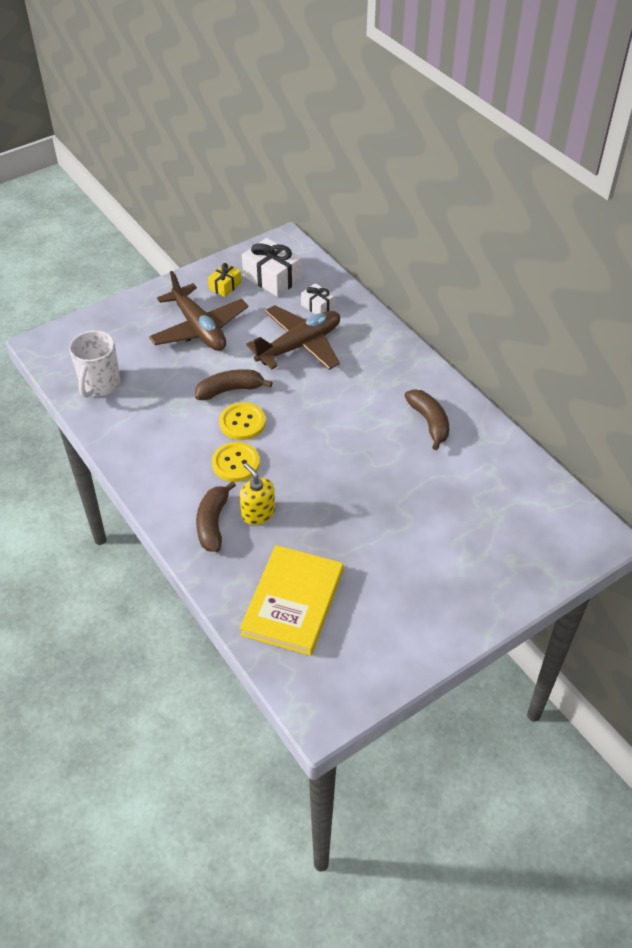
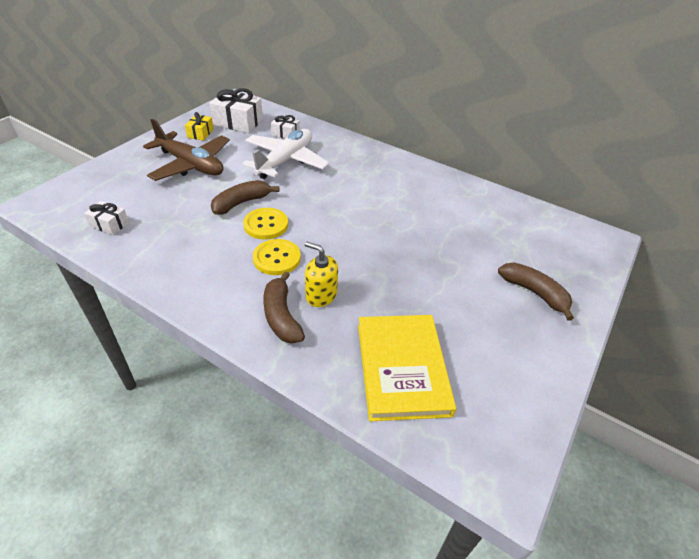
camera: 25 degrees left, 5 degrees down
(99, 385) = (109, 224): white mug -> white gift
(299, 346) = (285, 161): brown plane -> white plane
(429, 422) = (422, 191): brown banana -> brown banana (534, 293)

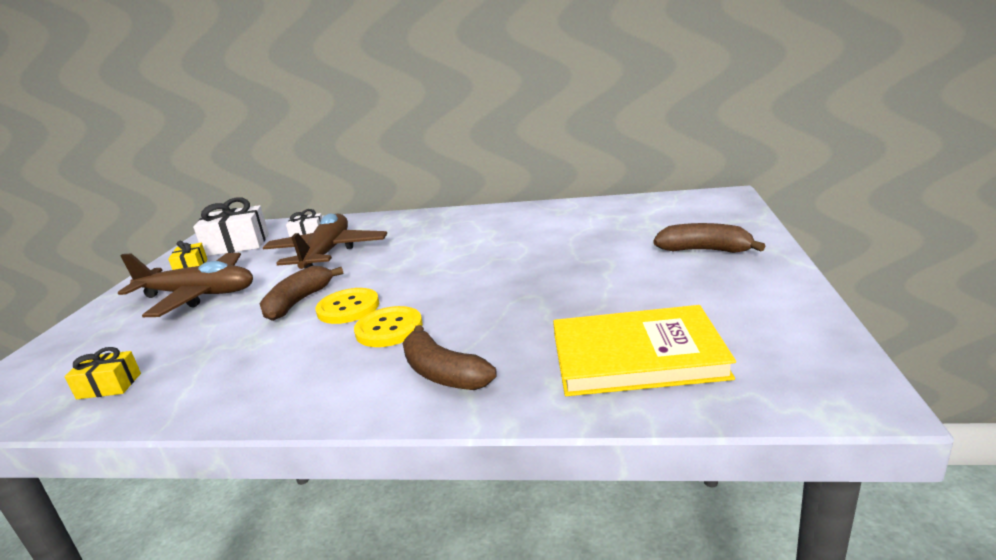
camera: 20 degrees left, 20 degrees down
(109, 224) = (109, 386): white gift -> yellow gift
(285, 161) = (327, 253): white plane -> brown plane
(321, 295) = (476, 337): yellow soap dispenser -> none
(402, 368) = (637, 356): yellow book -> yellow book turned 60 degrees counterclockwise

